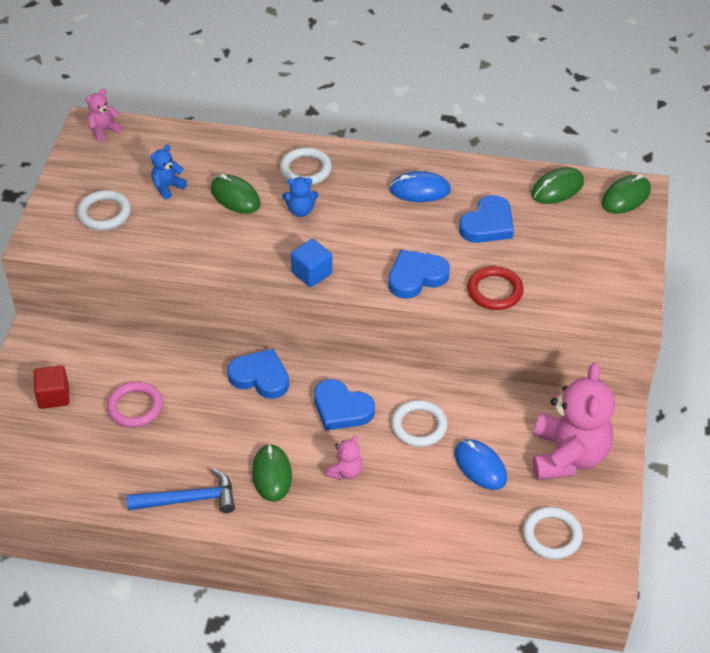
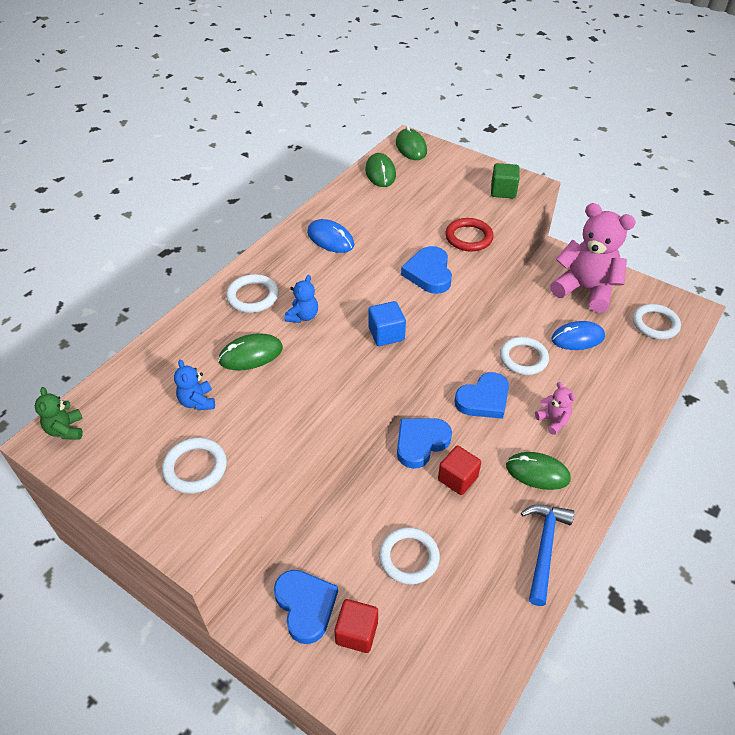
camera: 65 degrees left, 0 degrees up
(104, 130) = (66, 430): pink teddy bear -> green teddy bear
(135, 407) = (409, 557): pink ring -> white ring
(234, 416) = (457, 478): none -> red cube
(420, 190) = (330, 239): blue mouse -> blue mouse turned 75 degrees counterclockwise
(488, 224) = (395, 217): blue heart -> blue heart (305, 606)
(600, 297) = (503, 191): none -> green cube

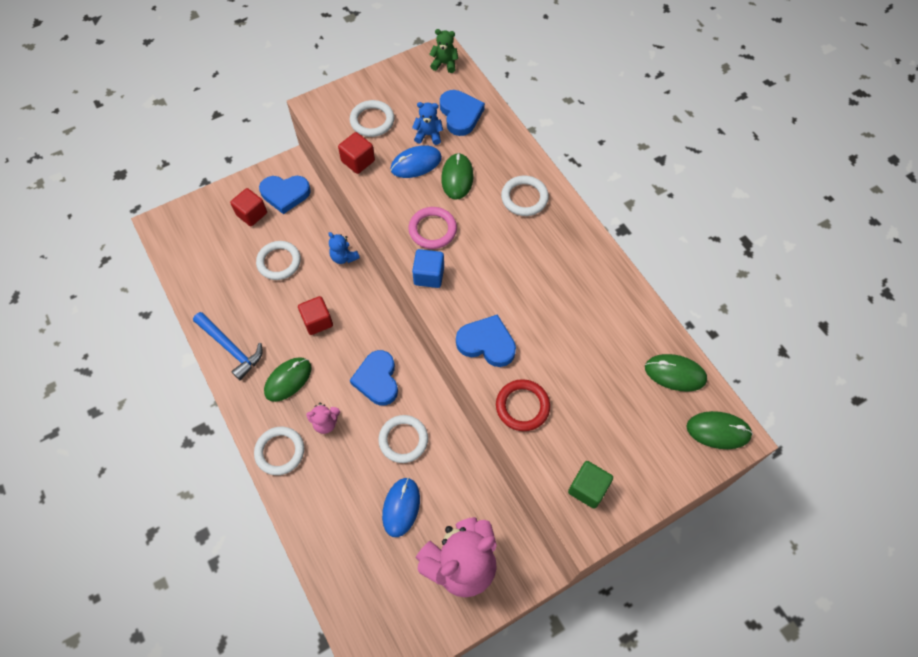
camera: 115 degrees right, 15 degrees up
(268, 454) = (358, 161): none -> red cube
(303, 316) = (482, 225): blue teddy bear -> blue teddy bear (344, 257)
(330, 239) = (576, 282): blue mouse -> blue mouse (416, 164)
(330, 350) = (432, 230): none -> pink ring
(421, 443) = (362, 311): blue heart -> blue heart (460, 115)
(655, 324) = (378, 604): white ring -> white ring (280, 451)

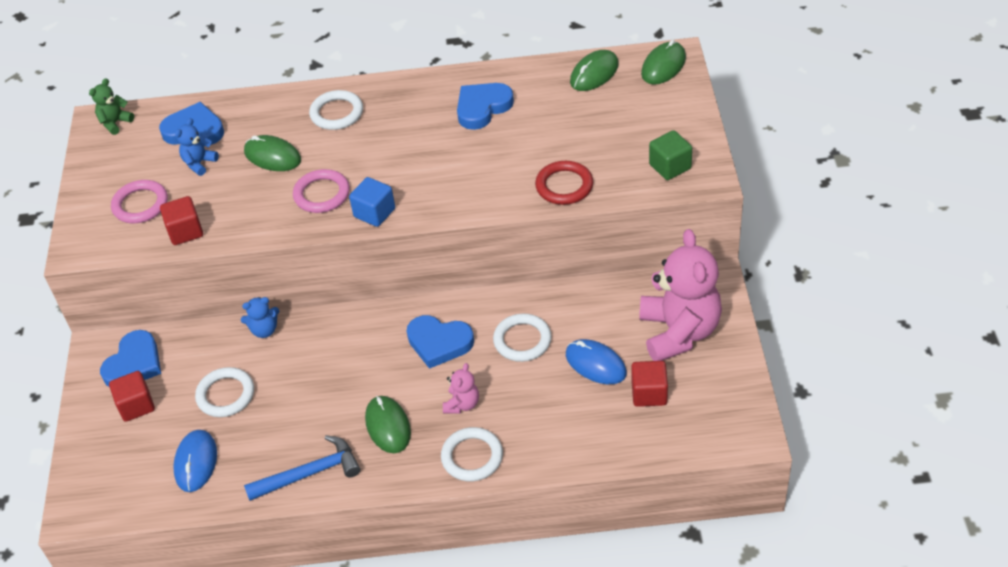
camera: 60 degrees left, 15 degrees down
(317, 321) = (331, 378): red cube -> red cube (649, 393)
(372, 121) = (140, 205): white ring -> pink ring
(416, 164) = (228, 184): blue mouse -> blue mouse (196, 462)
(487, 343) = (481, 191): blue heart -> blue heart (482, 108)

